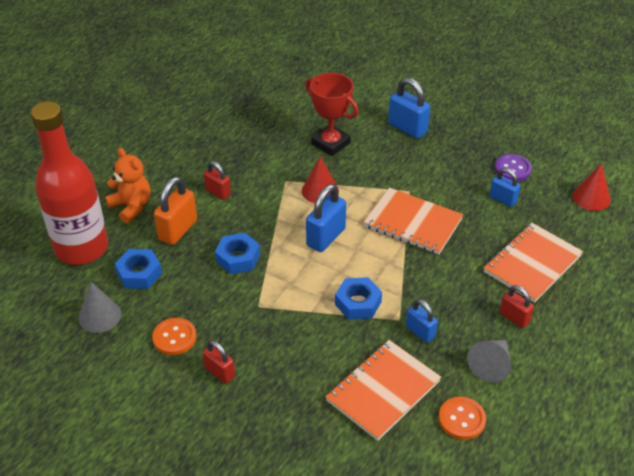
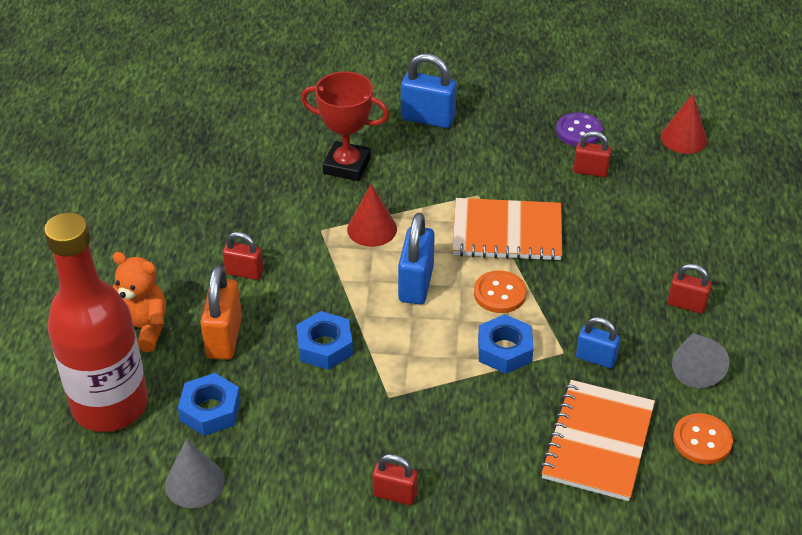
camera: 25 degrees left, 0 degrees up
(174, 337) = (310, 473): orange button -> orange button (499, 293)
(503, 199) = (590, 171): blue padlock -> red padlock
(532, 264) = (668, 236): orange notebook -> none

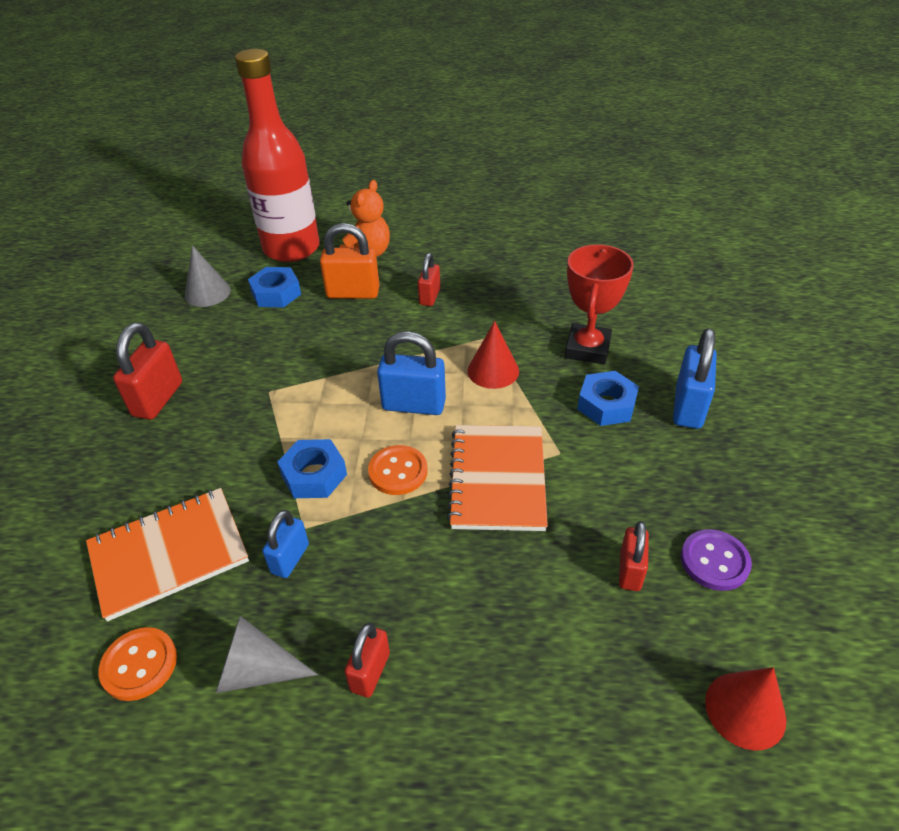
camera: 90 degrees right, 0 degrees up
(324, 346) = (336, 348): blue nut -> blue nut (606, 405)
(395, 494) = (158, 399): red padlock -> red padlock, size x1.60
(598, 442) = (169, 554): orange notebook -> orange notebook turned 45 degrees counterclockwise

